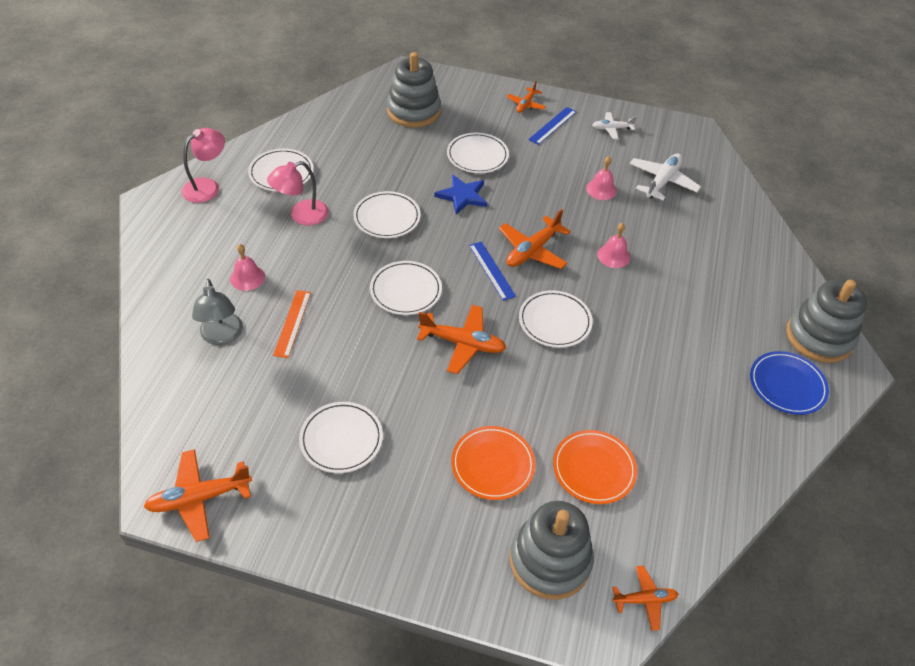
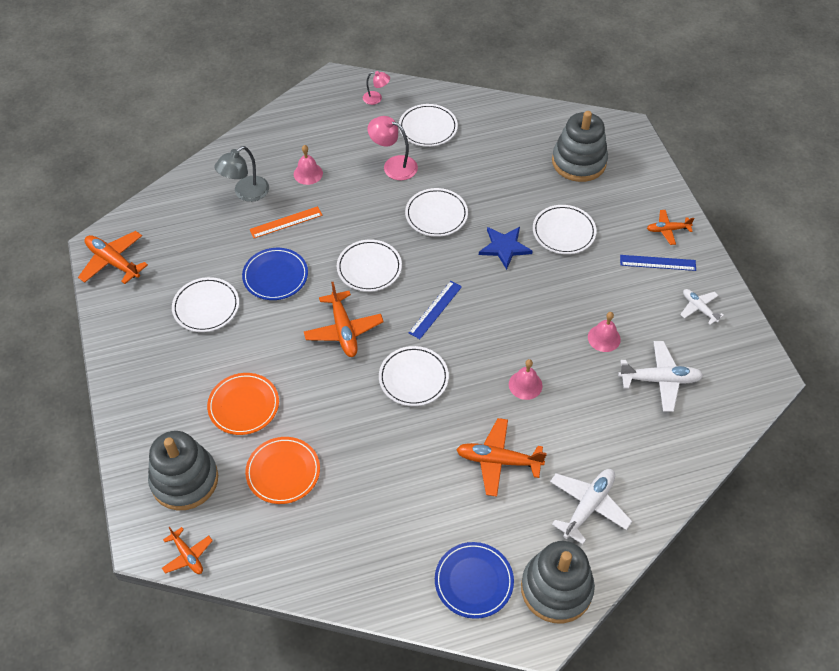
camera: 60 degrees right, 5 degrees up
(207, 186) = (376, 98): pink lamp -> pink lamp, size x0.60
(353, 363) = (275, 276): none -> blue plate
(532, 250) = (481, 325): orange plane -> orange plane (498, 460)
(753, 279) = (588, 506): none -> white plane

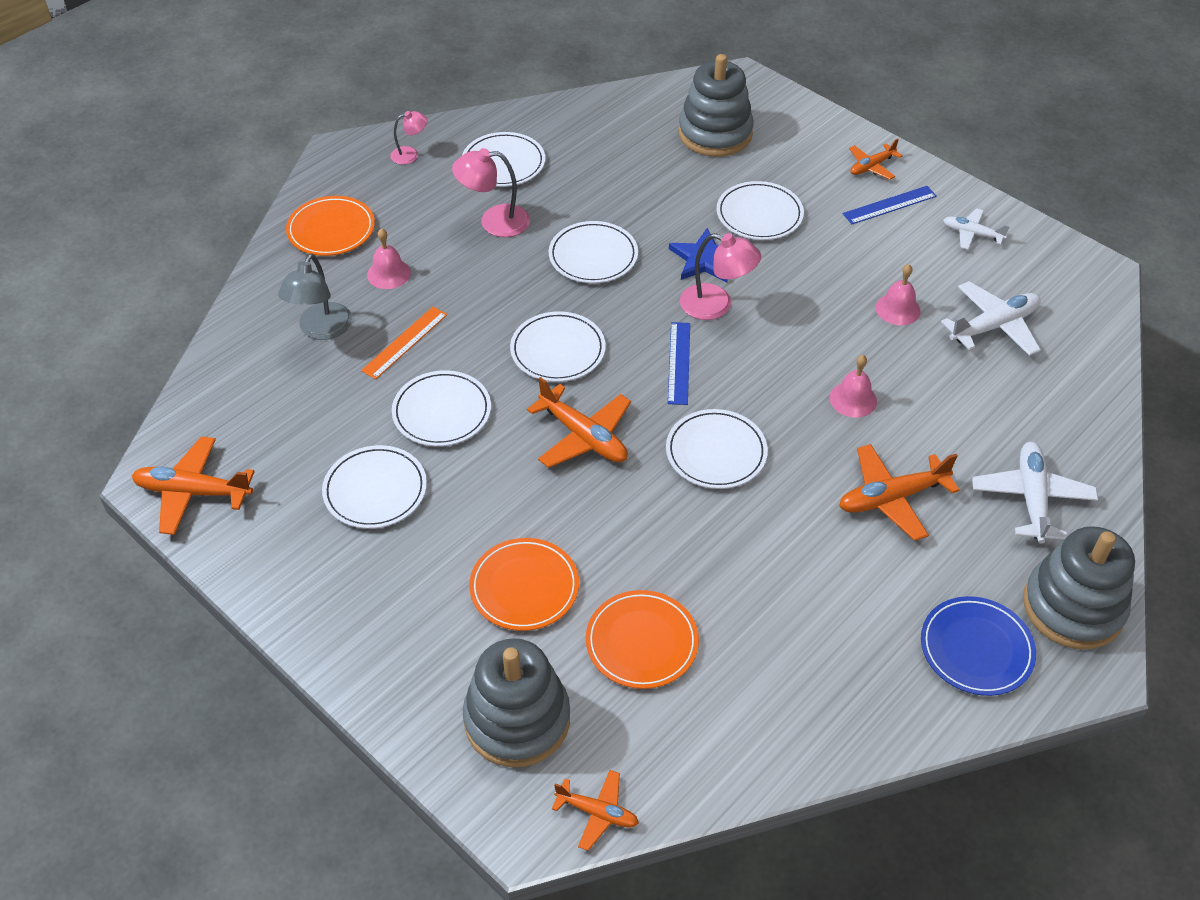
camera: 30 degrees left, 5 degrees down
(275, 276) = (442, 412): blue plate -> white plate
(295, 130) = (331, 229): none -> orange plate
(487, 282) = (716, 305): none -> pink lamp

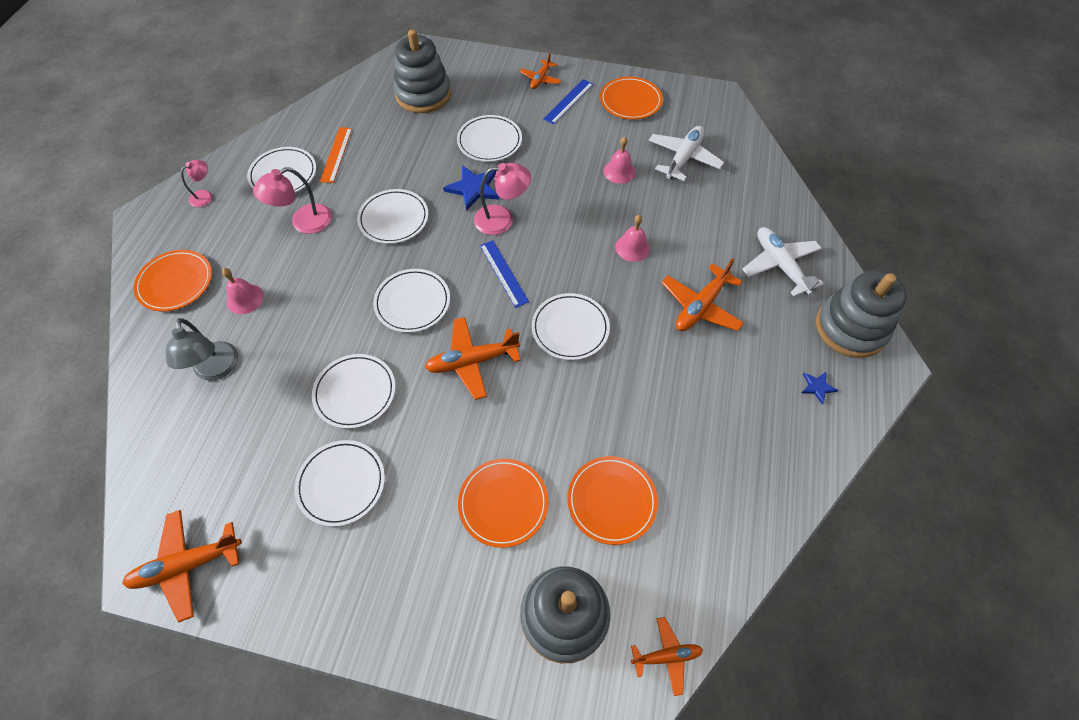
camera: 30 degrees left, 10 degrees up
(405, 342) = (291, 349): orange ruler -> orange ruler (336, 154)
(583, 437) = (472, 361): orange plane -> orange plane turned 150 degrees clockwise
(972, 234) = (630, 101): white plane -> orange plate
(976, 649) = (817, 387): blue plate -> blue star

